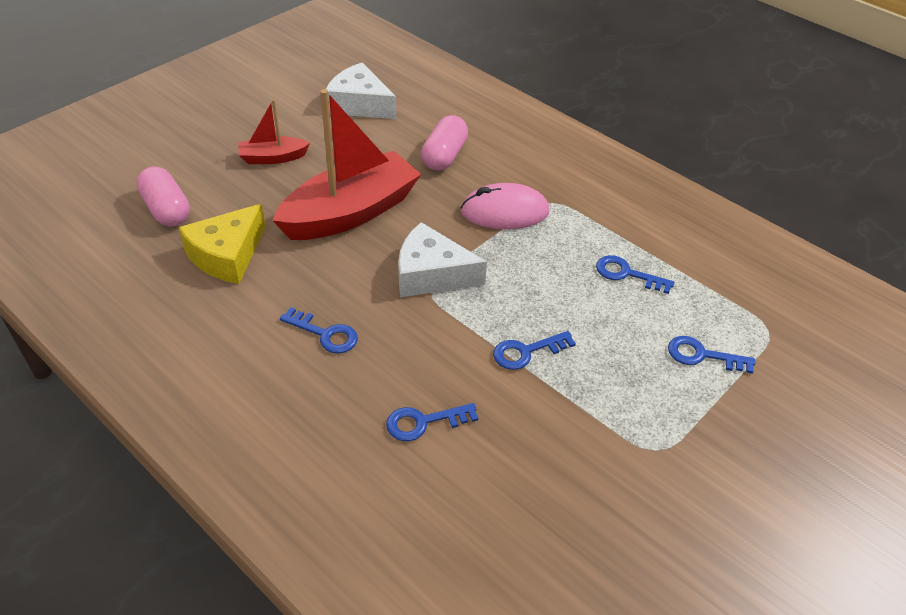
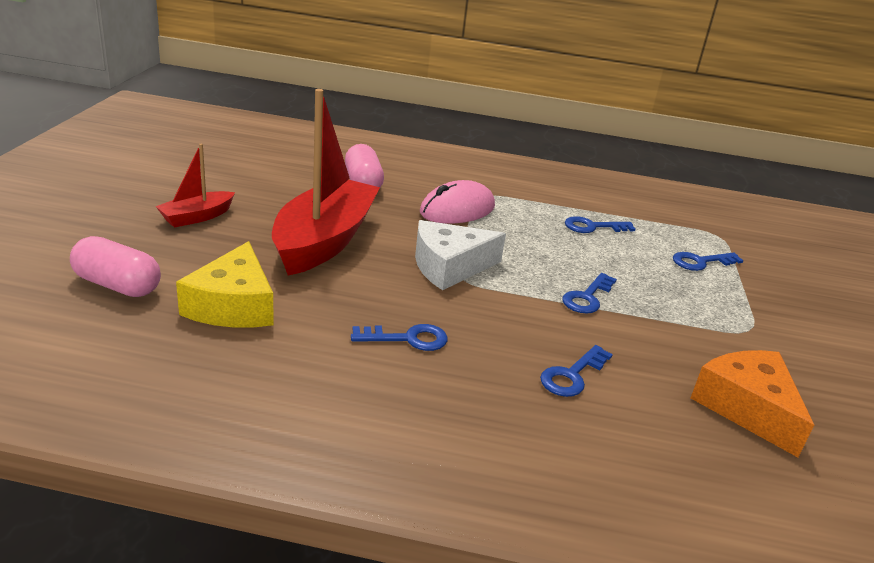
camera: 35 degrees left, 15 degrees down
(359, 104) = (242, 162): white cheese -> none
(549, 522) = (747, 408): none -> orange cheese

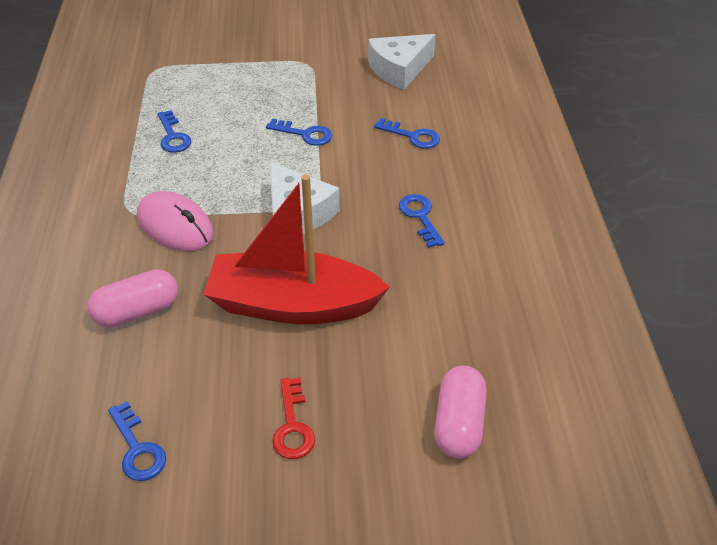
camera: 100 degrees left, 15 degrees up
(197, 217) = (293, 426): red boat -> red key
(233, 305) = (439, 329): yellow cheese -> none
(701, 262) = (212, 79): blue key -> blue key (137, 448)
(747, 408) = (399, 69): orange cheese -> white cheese

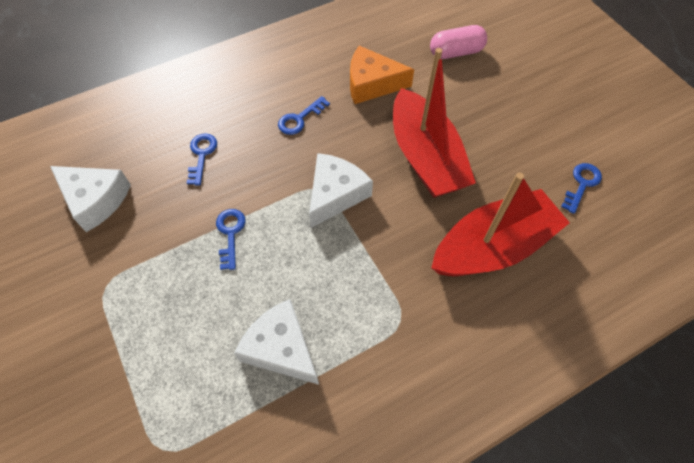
camera: 115 degrees left, 15 degrees up
(137, 311) = (493, 247): pink capsule -> red boat
(173, 136) = (281, 348): blue key -> white cheese
(175, 226) = (396, 273): pink mouse -> none
(293, 426) = (510, 119): red key -> none
(443, 300) = (372, 84): none -> orange cheese

